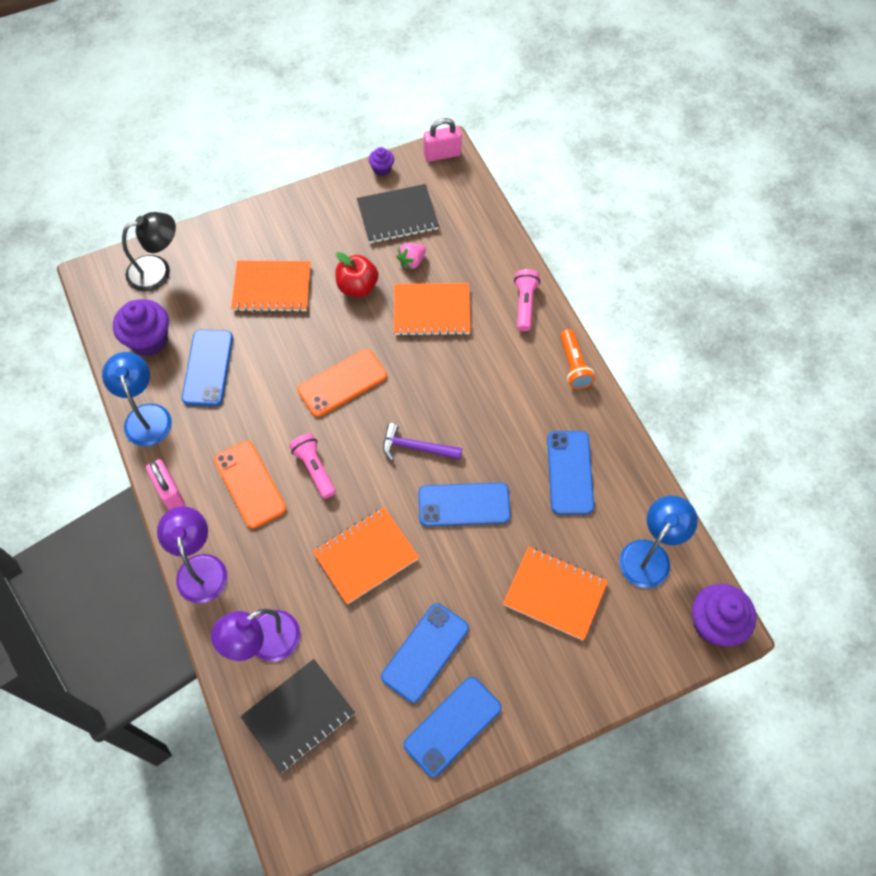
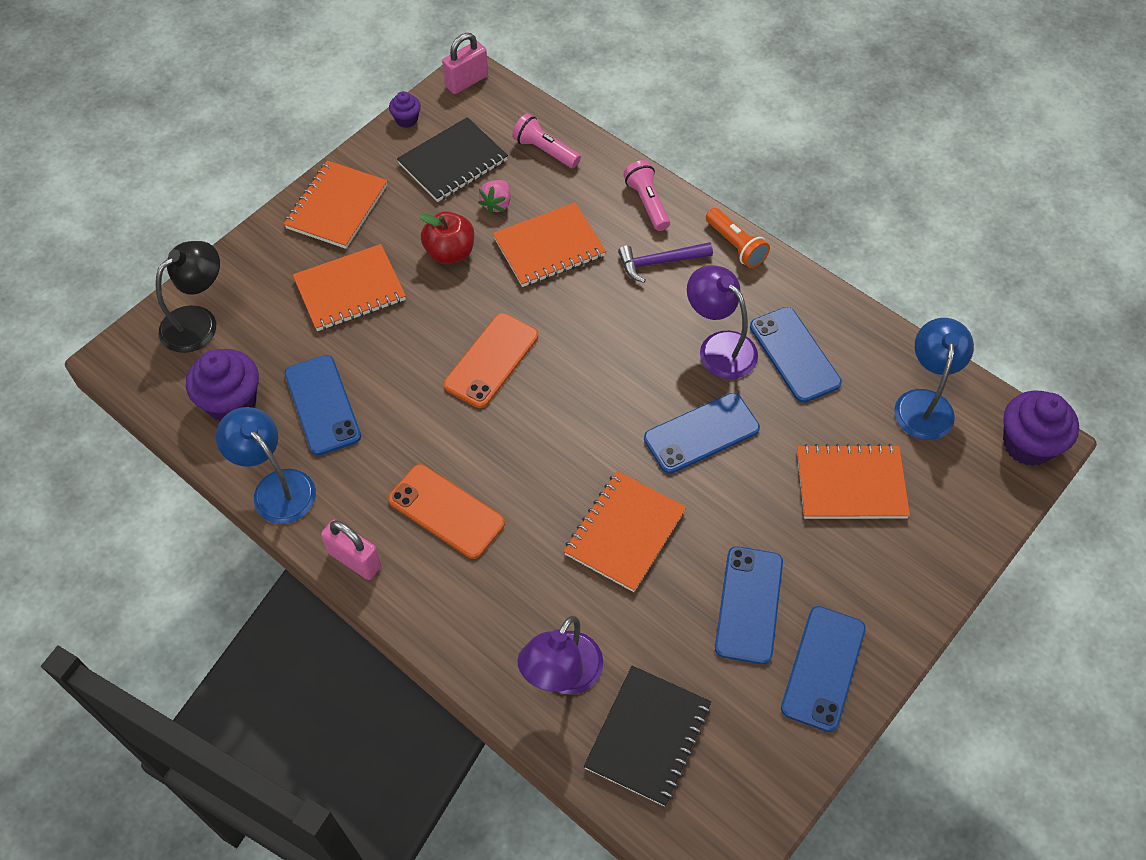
camera: 25 degrees left, 5 degrees down
(200, 567) = (439, 627): purple lamp -> purple lamp (719, 346)
(296, 219) = (336, 207): none -> orange notebook
(314, 469) = (512, 464): pink flashlight -> pink flashlight (545, 151)
(416, 447) = (614, 395): purple hammer -> purple hammer (659, 262)

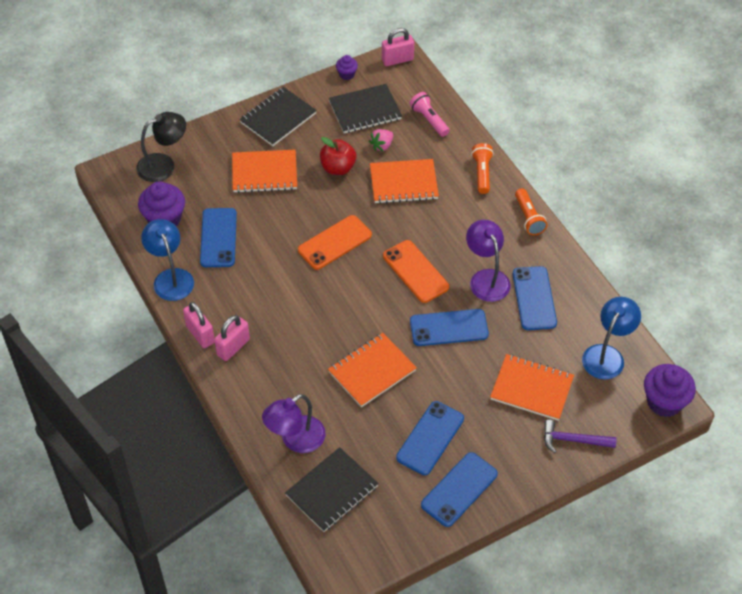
camera: 20 degrees right, 5 degrees down
(336, 207) = (278, 118): orange notebook -> black notebook
(411, 563) = (233, 347): none -> pink padlock
(446, 511) = (267, 324): orange phone -> orange phone (415, 271)
(647, 203) = (482, 173): pink flashlight -> orange flashlight
(659, 262) = (472, 214): purple hammer -> purple hammer (573, 440)

